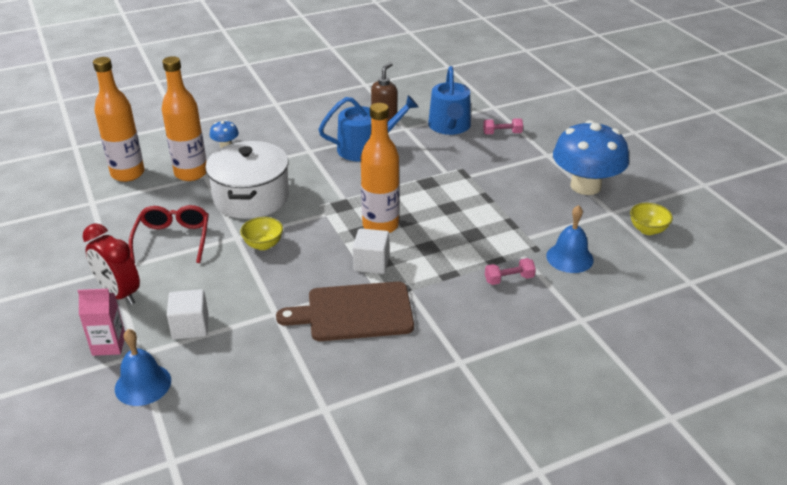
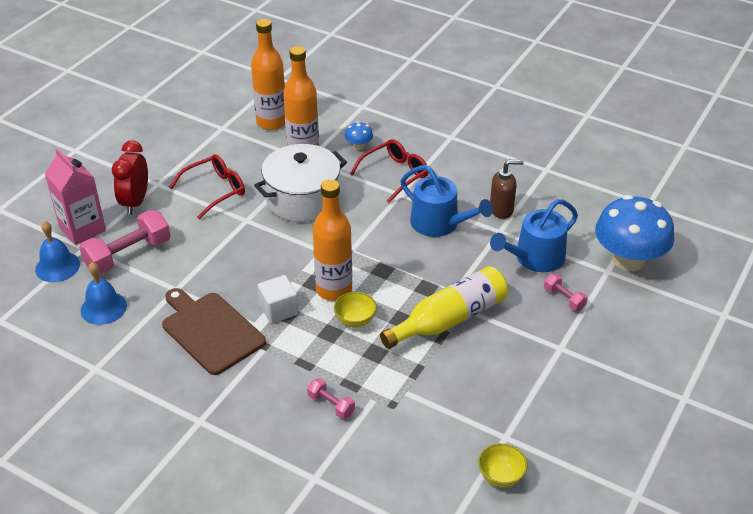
camera: 55 degrees right, 5 degrees up
(109, 345) = (82, 229): pink carton -> pink carton, size x1.53
(190, 327) = (128, 255): white cube -> pink dumbbell
(263, 245) = (249, 239): yellow bowl -> yellow bowl (355, 320)
(284, 144) = (395, 174): none -> red glasses
(473, 186) = (450, 319): none -> yellow bottle
(569, 257) = (399, 434): blue bell -> blue bell (103, 308)
(585, 186) = (532, 399): blue mushroom -> blue mushroom (628, 260)

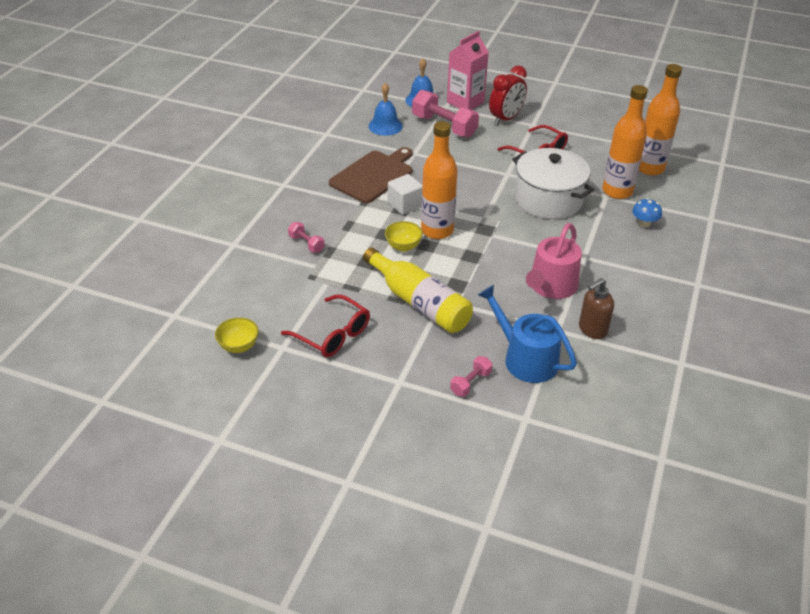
camera: 80 degrees right, 0 degrees up
(135, 202) = (505, 119): red clock -> red clock turned 135 degrees clockwise
(331, 405) = (306, 244): pink dumbbell -> pink dumbbell turned 75 degrees counterclockwise
(395, 174) = (612, 251): red glasses -> red glasses (333, 334)
(440, 224) = (551, 286): blue watering can -> pink watering can
(501, 210) = (592, 329): brown soap dispenser -> brown soap dispenser turned 75 degrees clockwise
(628, 260) = (551, 437): blue mushroom -> none

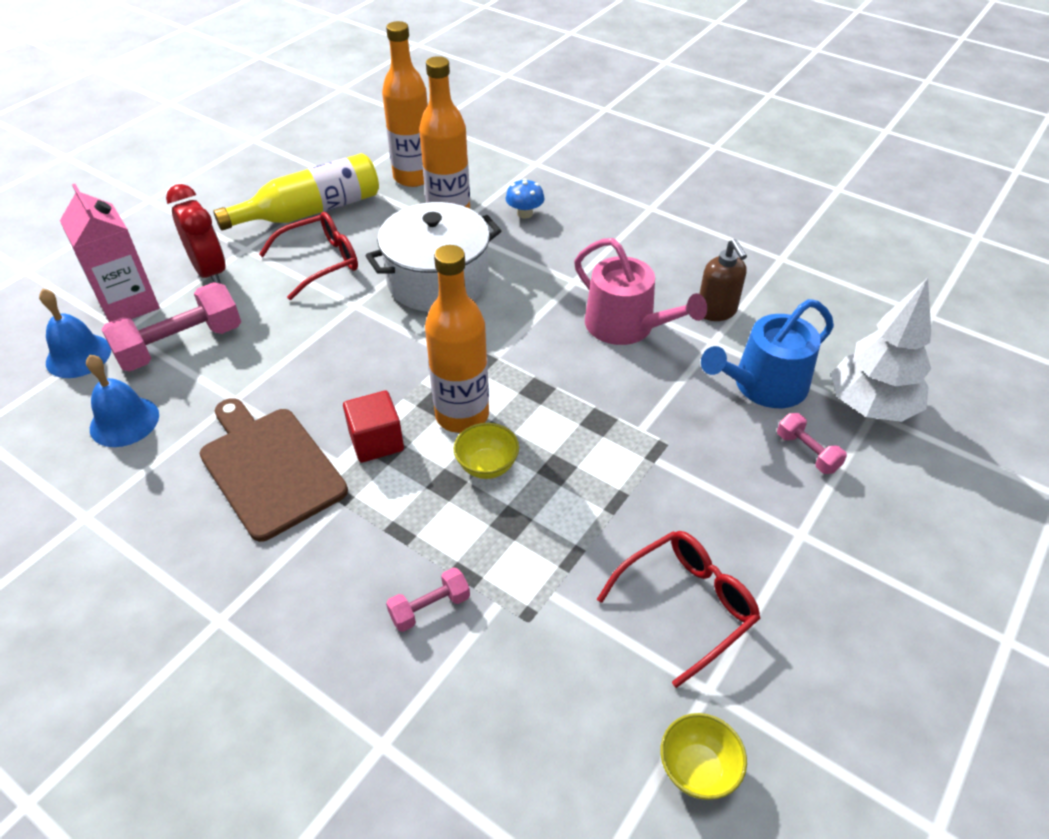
camera: 75 degrees left, 5 degrees up
(405, 205) = (376, 441): white cube -> red cube
(419, 303) = (630, 474): yellow bottle -> yellow bottle (311, 211)
(531, 417) = (870, 406): none -> white tree

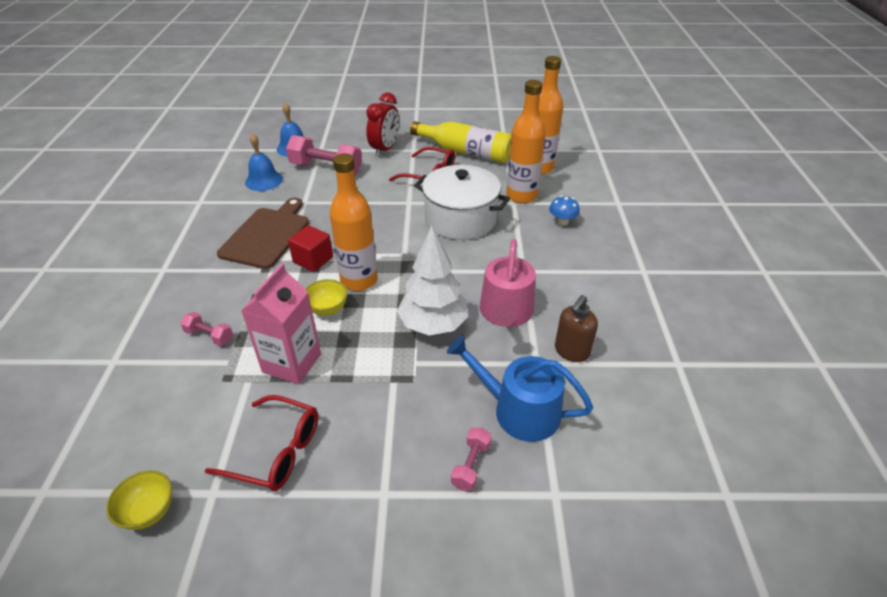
camera: 55 degrees right, 5 degrees down
(129, 304) = (339, 141): pink carton -> pink carton (292, 363)
(870, 406) = (561, 489): white tree -> white tree (433, 325)

